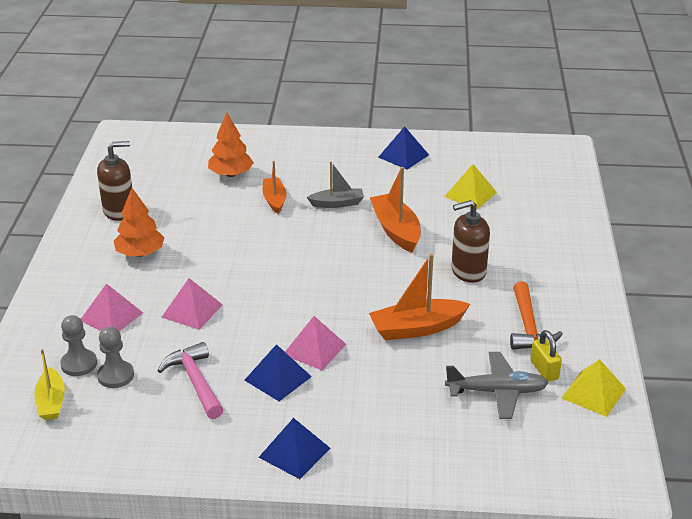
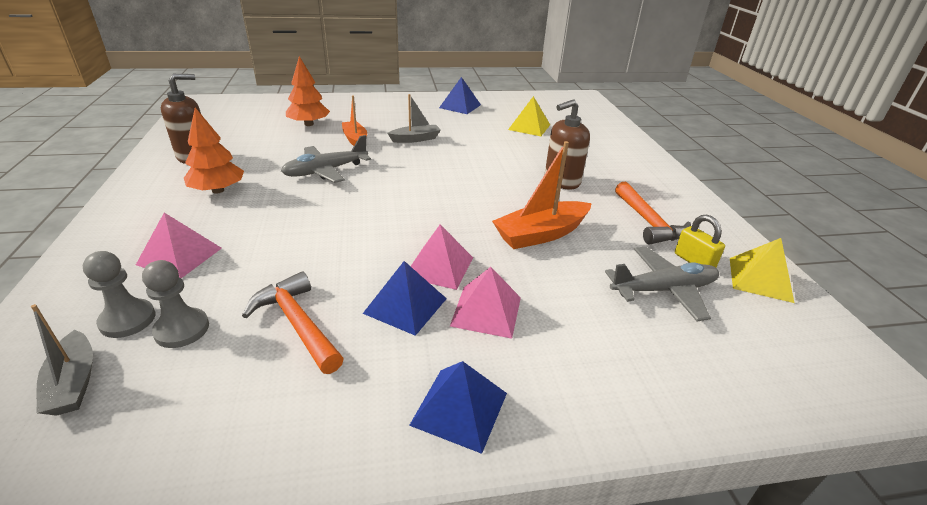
camera: 15 degrees left, 0 degrees up
(51, 402) = (74, 382): yellow boat -> grey boat
(192, 310) = (283, 240): pink pyramid -> pink pyramid (486, 311)
(195, 381) = (297, 323): pink hammer -> orange hammer
(238, 239) = (325, 171): none -> grey plane
(396, 230) = (478, 155): orange boat -> none

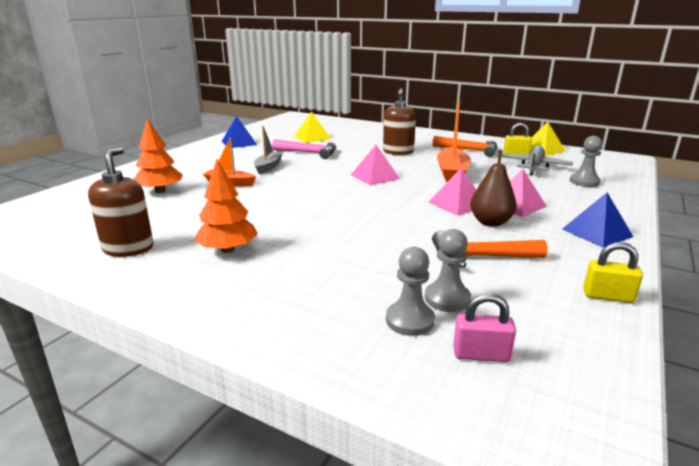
camera: 50 degrees left, 10 degrees down
(74, 382) = (481, 354): grey boat -> pink padlock
(179, 256) = (329, 284): pink pyramid -> pink pyramid (375, 176)
(250, 458) = (608, 296): none -> yellow padlock
(325, 171) = (268, 204): grey plane -> none
(405, 305) = (490, 222): blue pyramid -> brown pear
(481, 141) = (309, 153): none -> pink hammer
(667, 354) = (584, 182): none -> grey pawn

